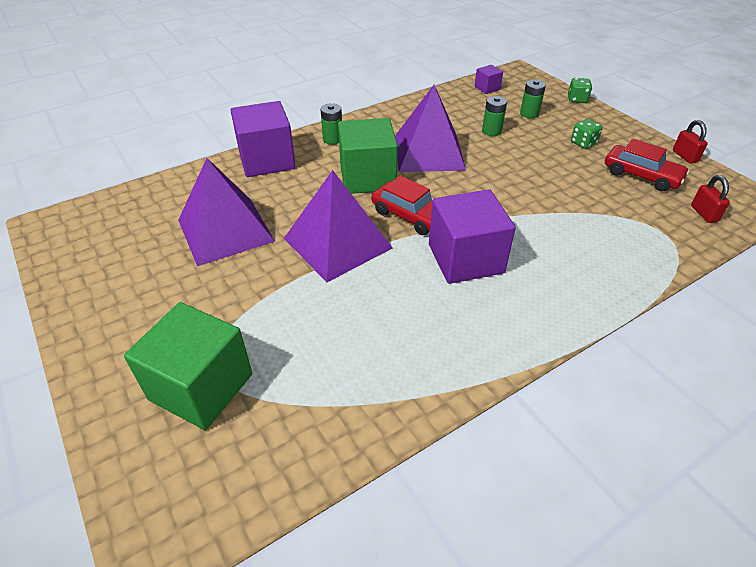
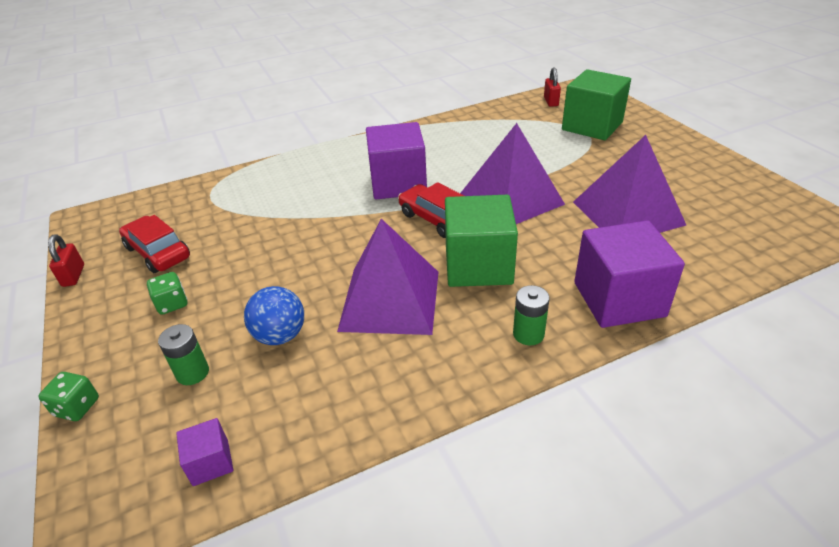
camera: 170 degrees left, 5 degrees down
(491, 131) = (280, 335): green battery -> blue ball
(704, 213) = (151, 210): red padlock -> red padlock (551, 101)

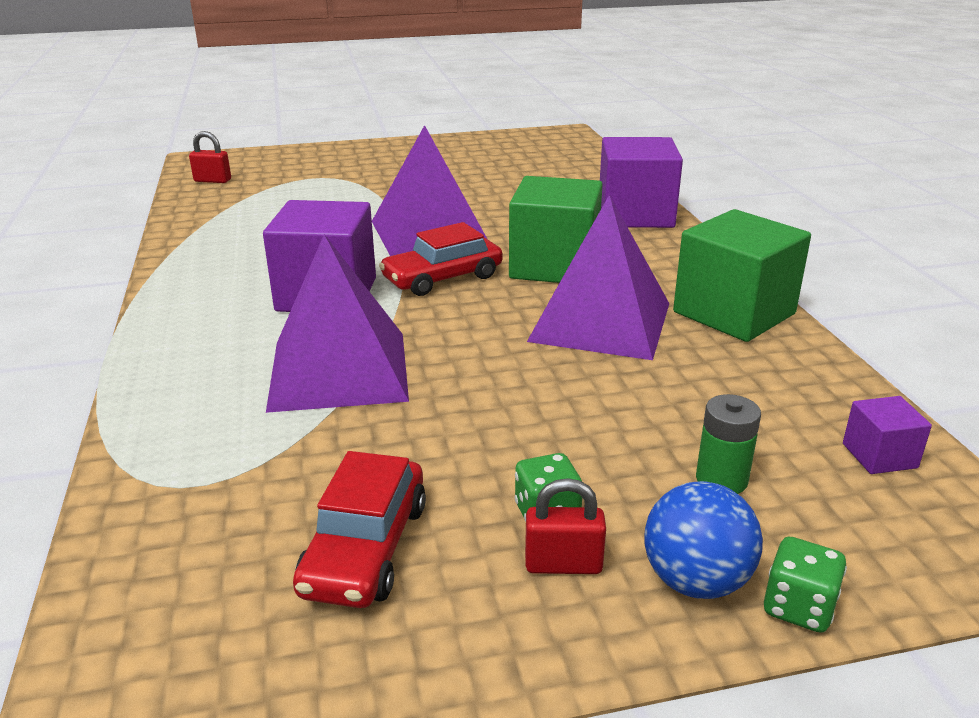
camera: 80 degrees left, 10 degrees down
(73, 276) = (382, 691): red padlock -> red padlock (563, 564)
(158, 252) = (365, 548): red car -> red car turned 45 degrees counterclockwise
(280, 335) = (652, 402): blue ball -> blue ball (695, 581)
(528, 334) = (677, 257): green battery -> none
(592, 126) = (305, 172): green cube -> green cube (734, 313)
(628, 213) = (500, 188): purple pyramid -> purple pyramid (339, 370)

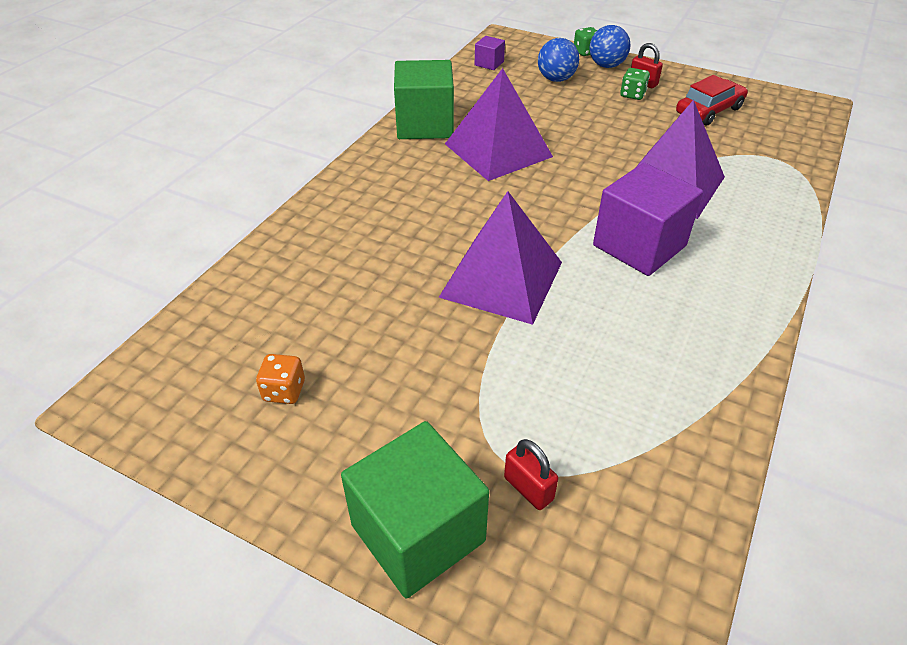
camera: 140 degrees left, 15 degrees up
(212, 180) = (653, 548): red padlock -> red padlock (528, 488)
(442, 278) = (546, 223): red car -> none
(486, 158) = (284, 391): none -> orange dice
(554, 266) = (462, 198): green cube -> green cube (418, 533)
(635, 215) = (326, 217): purple cube -> none
(721, 479) = (556, 79): green battery -> blue ball

